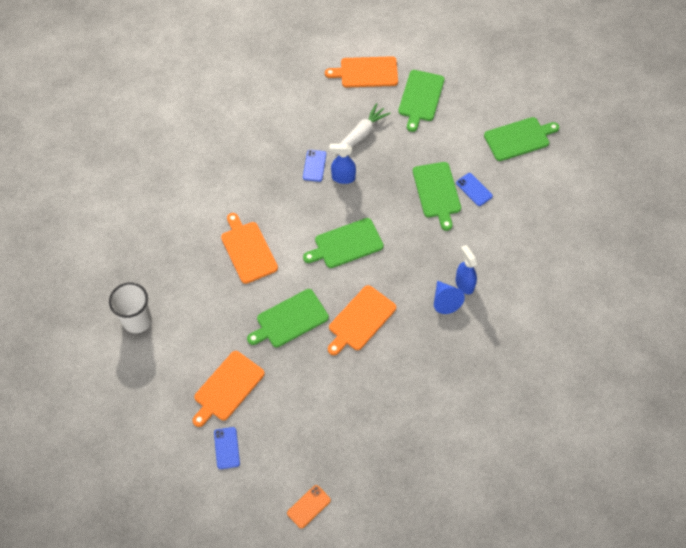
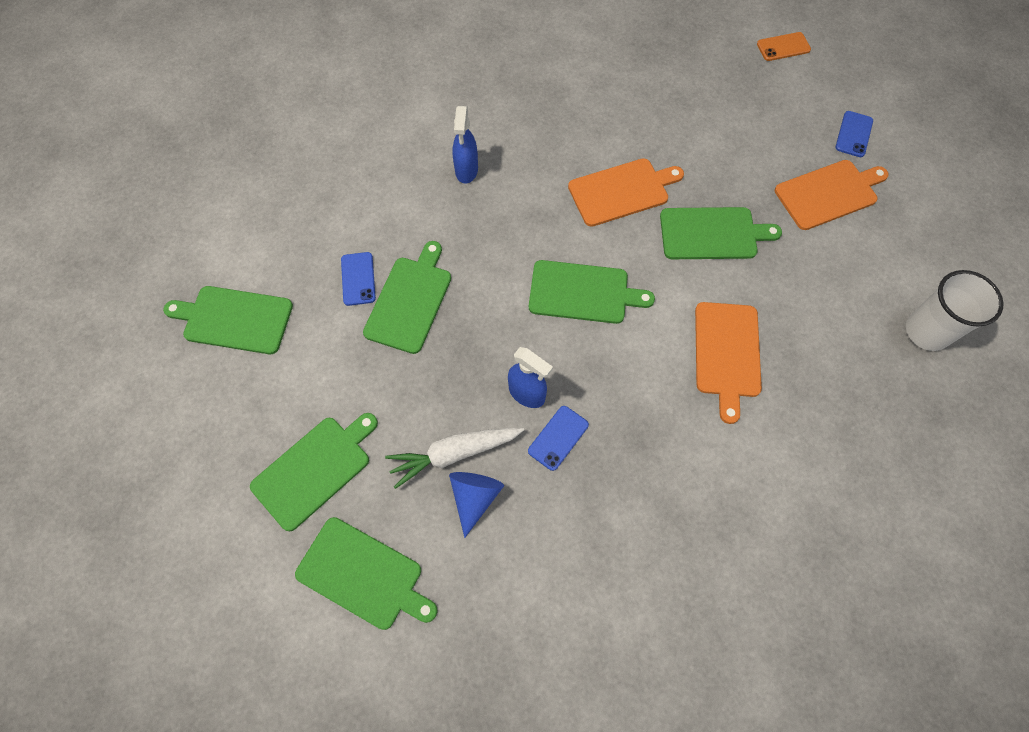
camera: 150 degrees left, 5 degrees up
(366, 72) = (363, 575): orange cutting board -> green cutting board
(445, 301) = (504, 163): blue cone -> blue cone (474, 497)

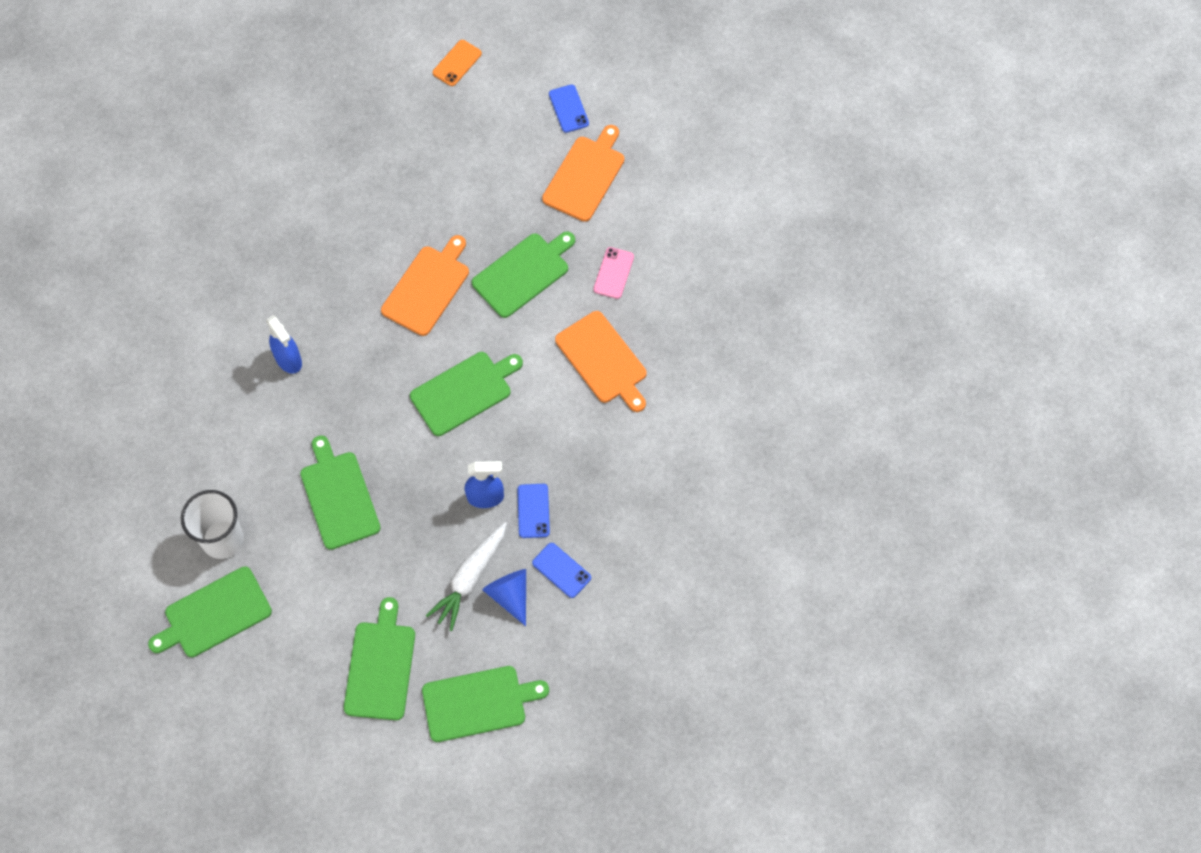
camera: 40 degrees left, 0 degrees up
(358, 279) = (282, 510): blue phone -> blue phone (561, 570)
(794, 287) = (613, 273): none -> pink phone
(926, 331) = (727, 240): white cup -> white cup (222, 539)

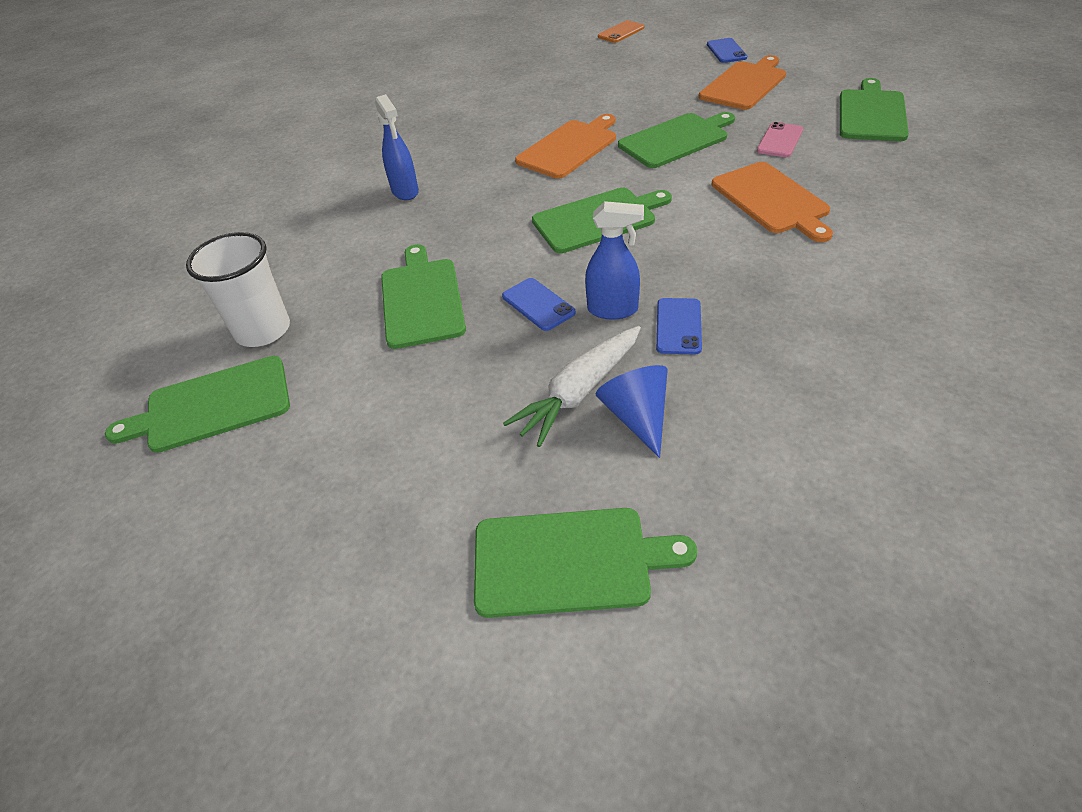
camera: 15 degrees right, 20 degrees down
(380, 666) = (420, 490): green cutting board -> green cutting board (872, 113)
(561, 570) = (719, 393): blue phone -> blue phone (538, 304)

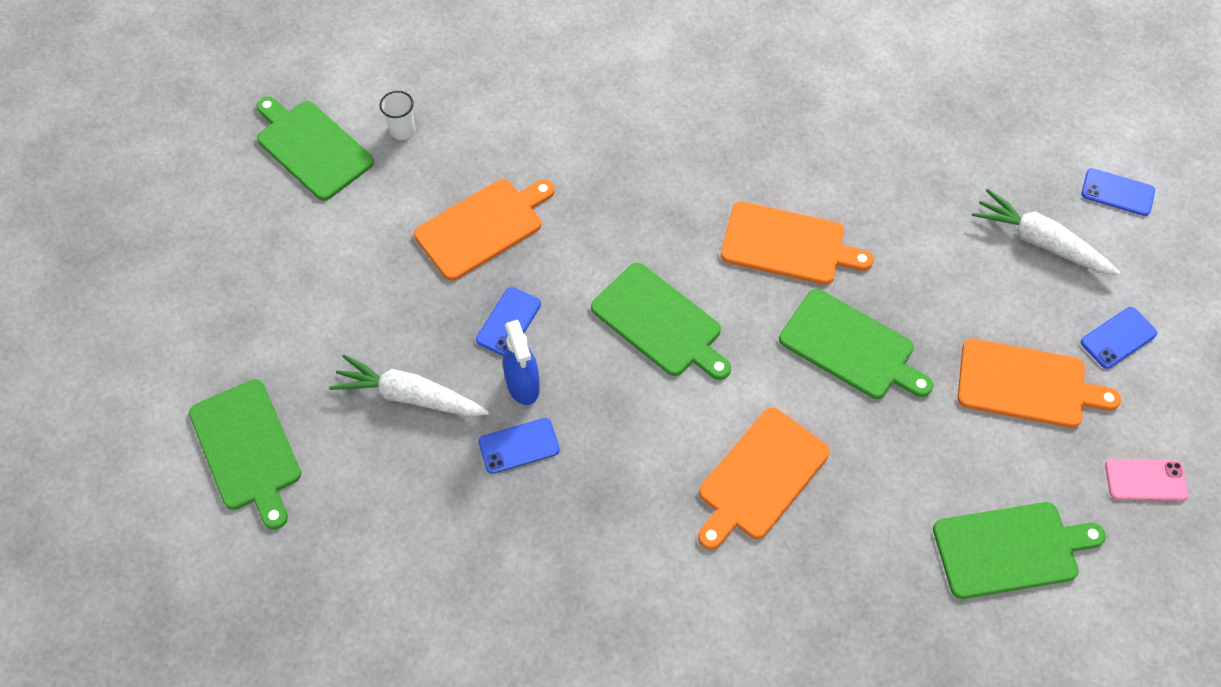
camera: 60 degrees right, 15 degrees up
(263, 330) = (402, 130): white cup -> white cup, size x0.52
(405, 191) = (641, 130): blue spray bottle -> none
(422, 299) = (483, 227): green cutting board -> orange cutting board
(621, 32) = (1117, 192): orange phone -> blue phone
(637, 417) = (397, 448): blue cone -> none
(638, 60) = (1040, 241): none -> white carrot
(780, 140) = (895, 457): pink phone -> pink phone (1145, 480)

